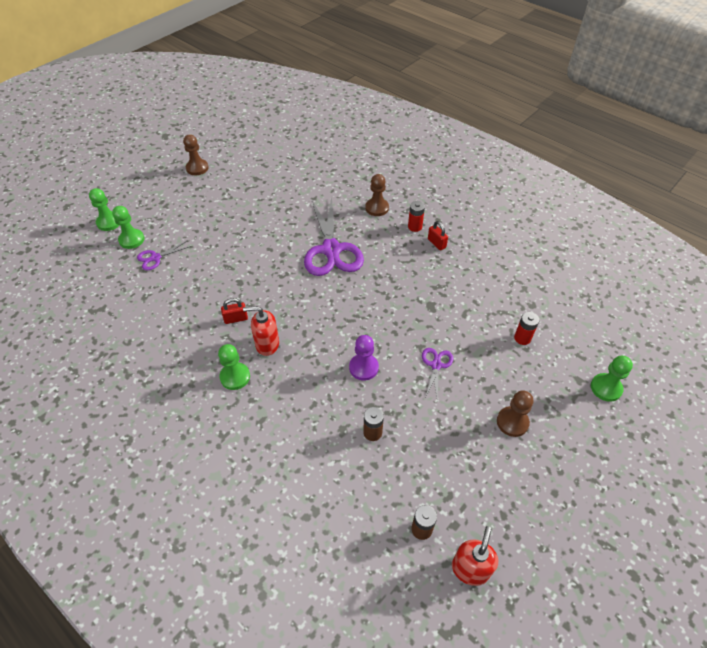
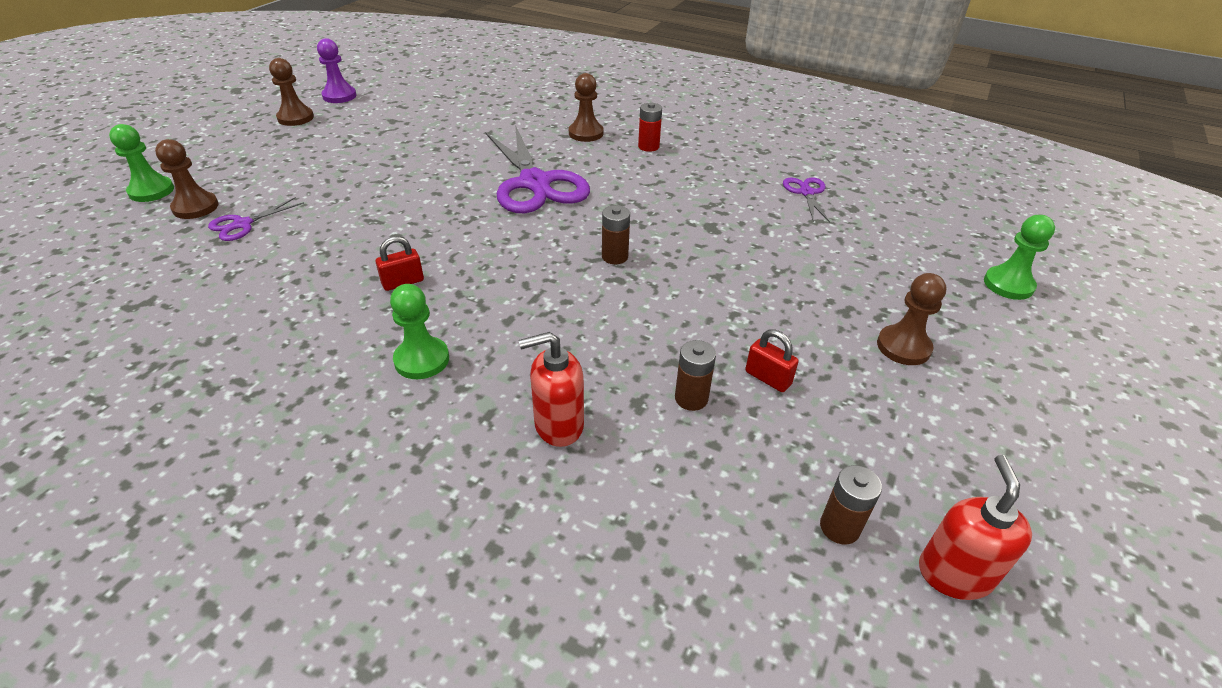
camera: 15 degrees left, 10 degrees down
(131, 240) = (195, 207): green pawn -> brown pawn
(267, 344) = (467, 308): red soap dispenser -> red soap dispenser (558, 425)
(362, 320) = (615, 257): none -> brown battery
(363, 368) = (640, 314): purple pawn -> purple pawn (339, 96)
(436, 243) = (687, 160): red padlock -> red padlock (768, 378)
(436, 365) = (752, 294): purple scissors -> purple scissors (806, 192)
(522, 338) = (860, 245): red battery -> none

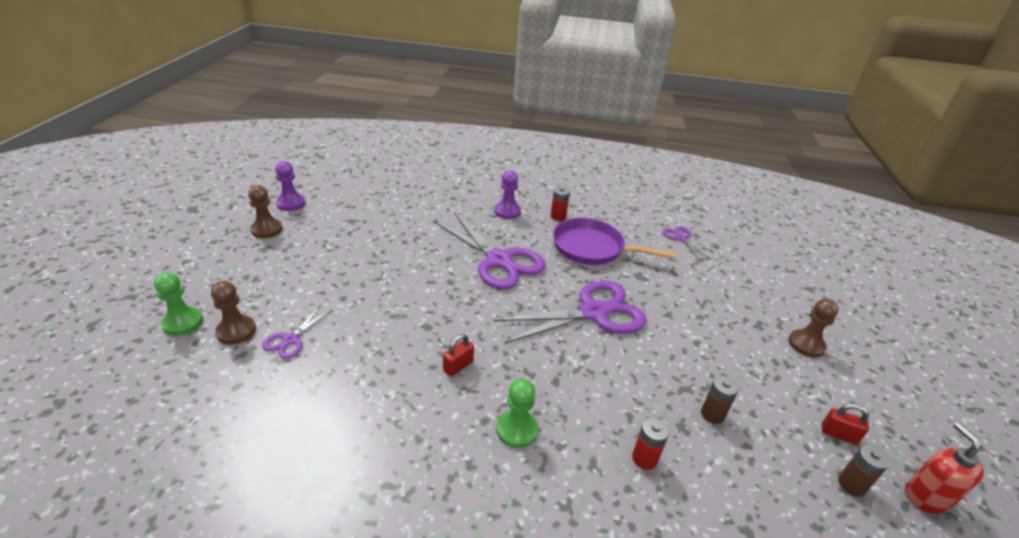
camera: 20 degrees left, 5 degrees down
(558, 425) = (644, 458): red soap dispenser -> red battery
(586, 133) = (507, 211): brown pawn -> purple pawn
(615, 257) = (593, 313): brown battery -> purple scissors
(669, 187) = (593, 248): none -> purple pan
(768, 378) = (746, 387): red padlock -> red padlock (838, 434)
(1008, 285) = (833, 286): green pawn -> none

